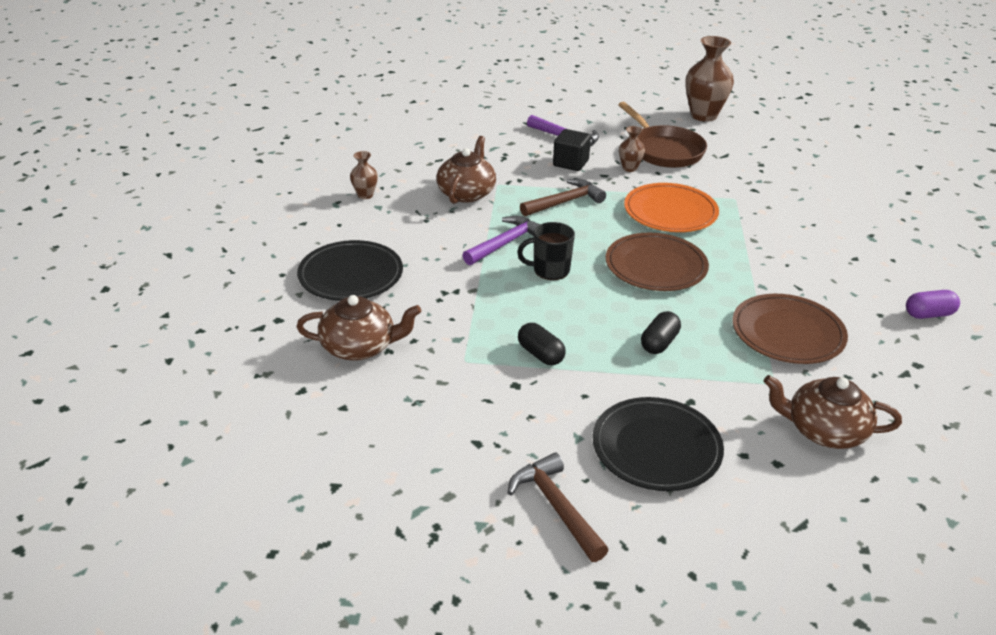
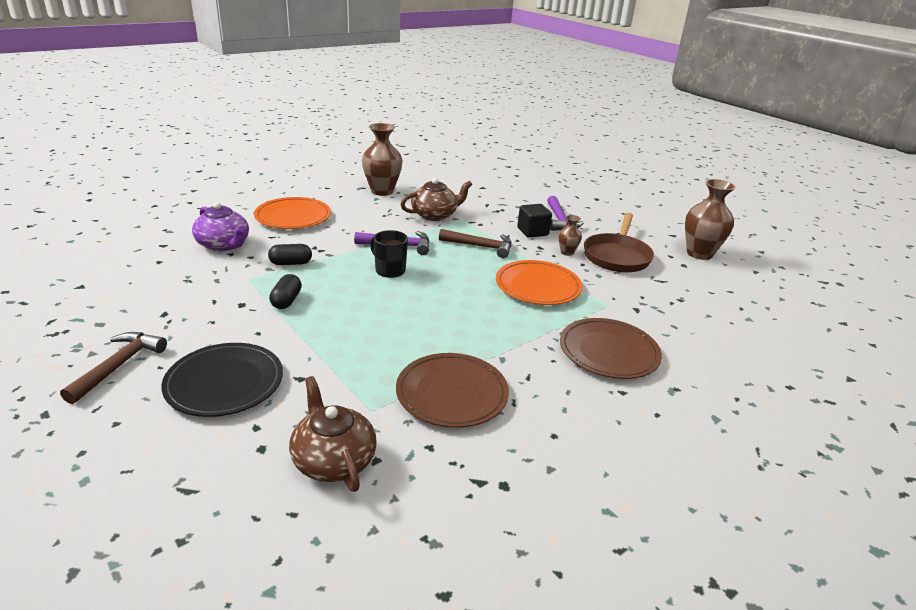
camera: 45 degrees right, 5 degrees down
(350, 275) = (293, 217): black plate -> orange plate
(359, 347) = (224, 245): brown teapot -> purple teapot
(365, 195) = (382, 191): brown vase -> brown vase, size x1.99
(655, 266) = (456, 305): brown plate -> brown plate (608, 352)
(659, 343) = (359, 340): black capsule -> black capsule (291, 263)
(928, 314) = (599, 466): purple capsule -> none

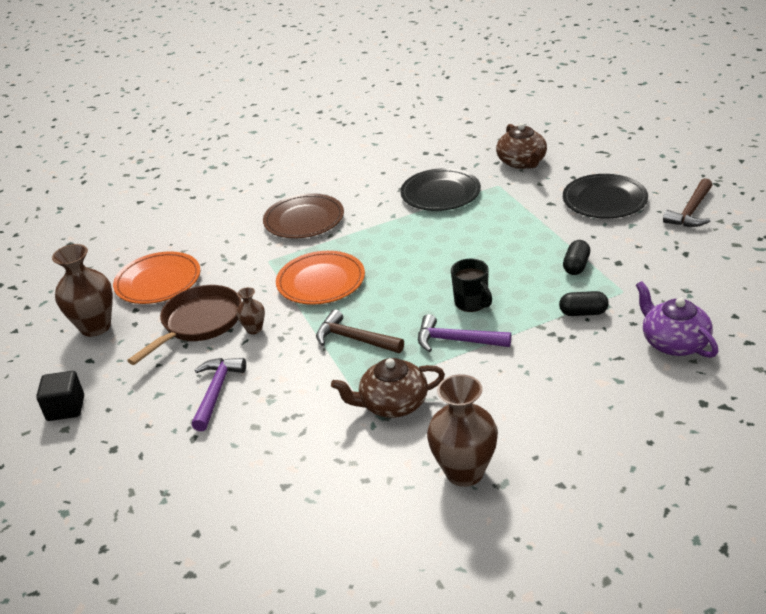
camera: 160 degrees left, 5 degrees up
(293, 217) = (600, 399): orange plate -> orange plate (158, 282)
(452, 393) = (440, 193): brown plate -> black plate
(532, 232) = (272, 366): black cube -> black cube (66, 408)

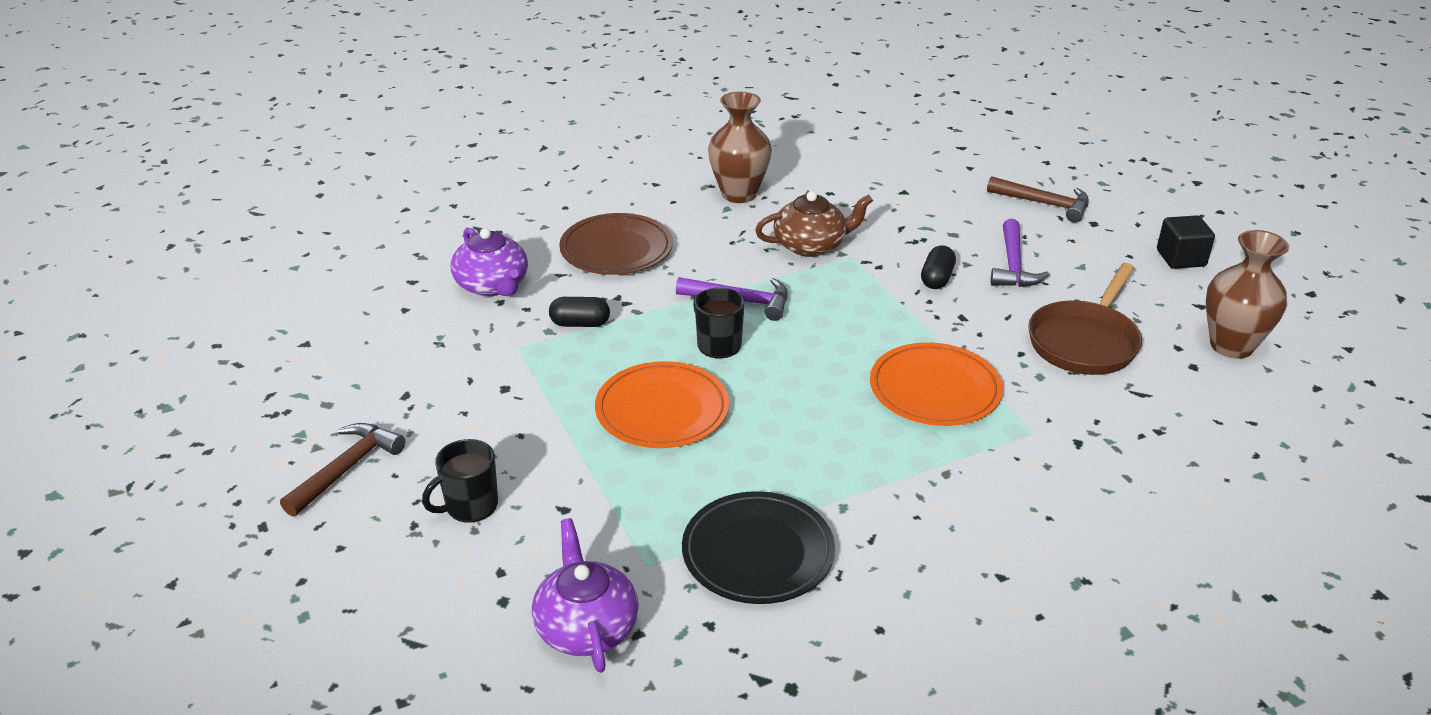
camera: 175 degrees right, 0 degrees up
(158, 282) = (1193, 408): orange plate -> orange plate (662, 410)
(254, 329) = (1003, 330): brown vase -> none
(304, 220) = (1005, 511): brown plate -> brown plate (616, 249)
(354, 339) = (866, 310): brown hammer -> brown hammer (1044, 204)
(522, 162) = (586, 627): brown teapot -> purple teapot
(576, 266) = (564, 387): black capsule -> black capsule (936, 279)
(604, 200) = (470, 506): black plate -> black mug

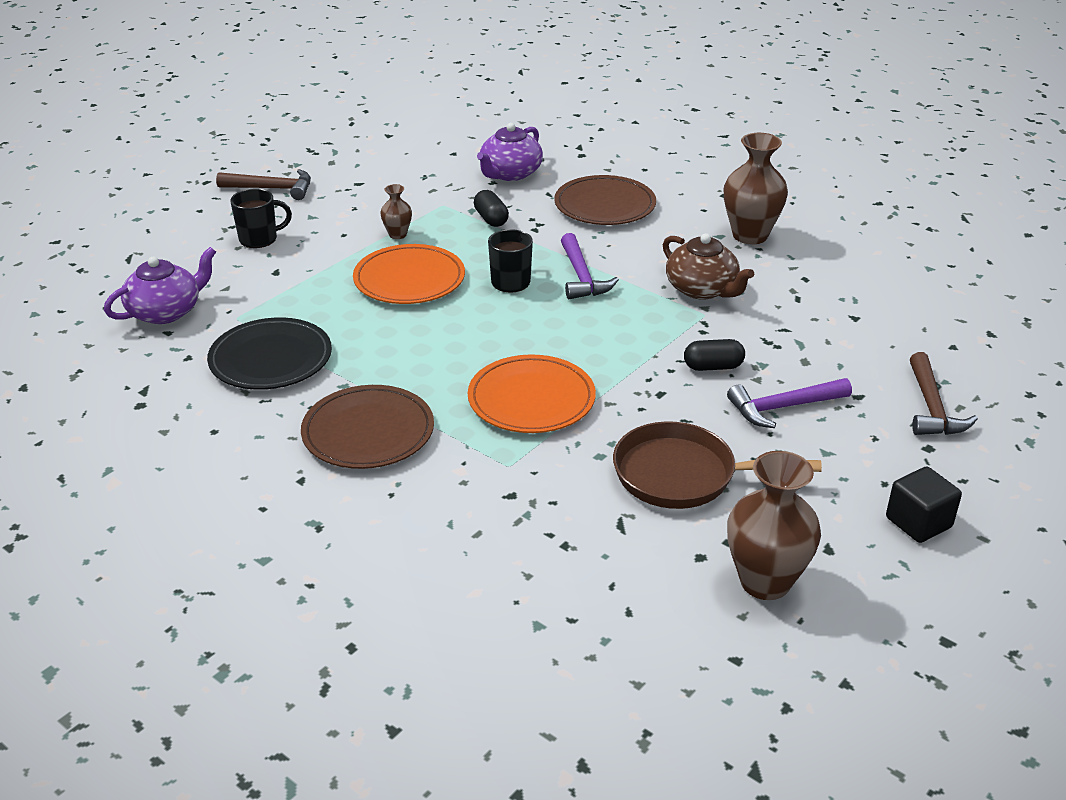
camera: 65 degrees right, 0 degrees up
(470, 506) = (259, 239): black mug -> black mug turned 135 degrees clockwise
(557, 395) = (397, 235): none -> brown vase
(938, 509) = (368, 432): none -> brown plate

